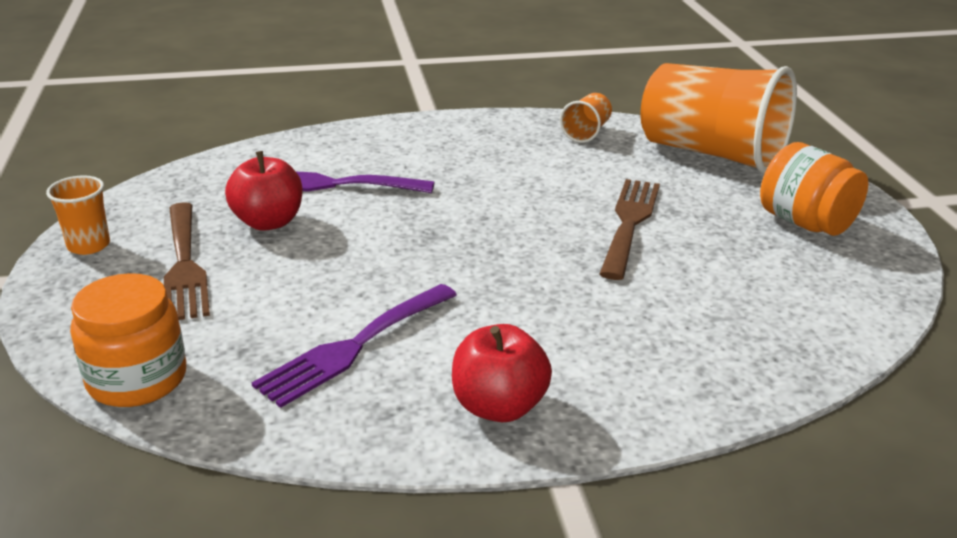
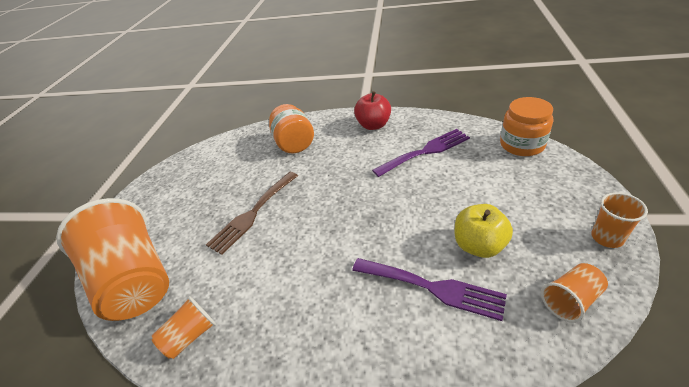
camera: 155 degrees left, 10 degrees up
(175, 191) = (570, 300): none -> orange cup
(184, 265) = (527, 210): brown fork -> none
(268, 222) = (479, 245): red apple -> yellow apple
(805, 223) = (166, 201): orange jar -> orange jar (294, 144)

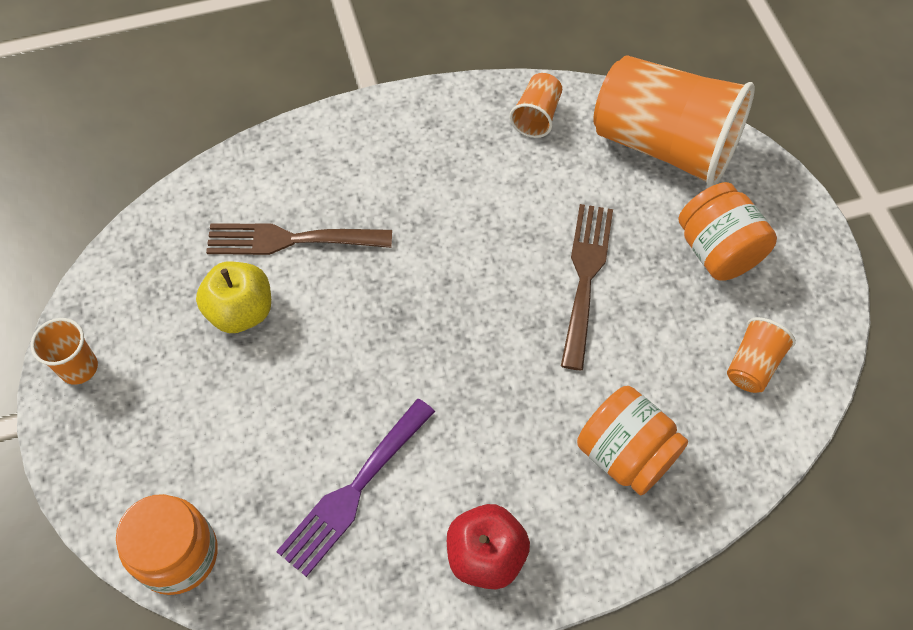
camera: 150 degrees right, 20 degrees up
(176, 209) = (717, 251): none -> orange jar
(432, 287) = (290, 240): purple fork -> brown fork
(570, 300) = (138, 268): orange cup -> orange cup (753, 365)

